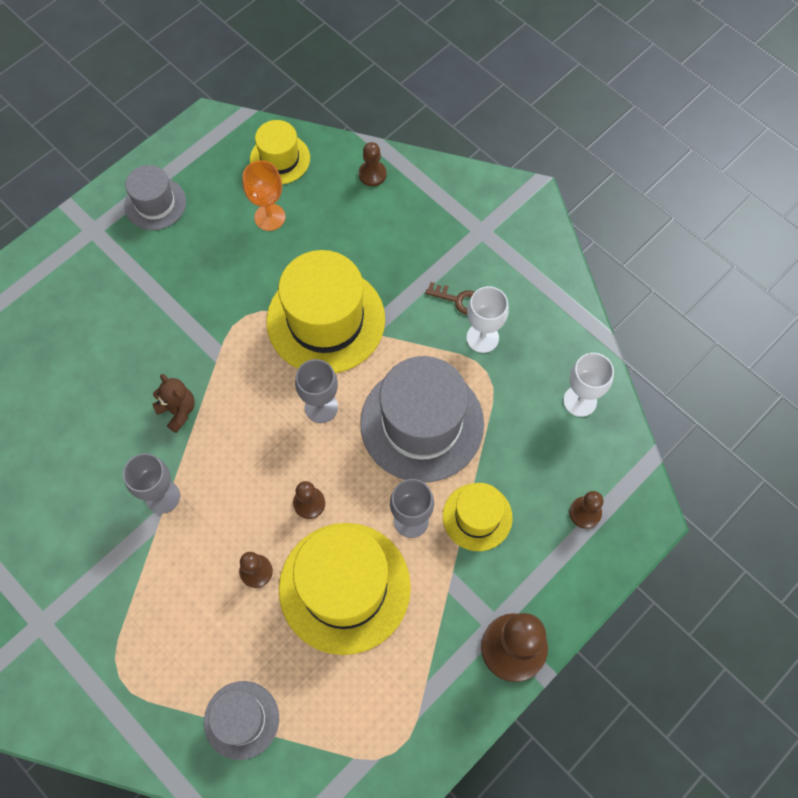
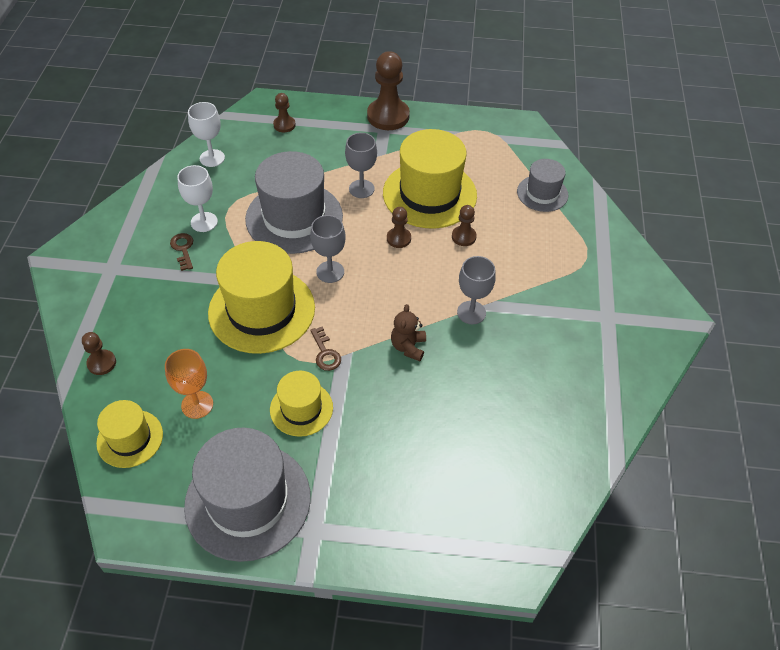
camera: 130 degrees left, 15 degrees down
(155, 203) = (248, 500): grey hat -> grey hat, size x1.83
(234, 340) = (325, 353): none -> brown key
(477, 517) = (330, 164): yellow hat -> yellow hat (301, 408)

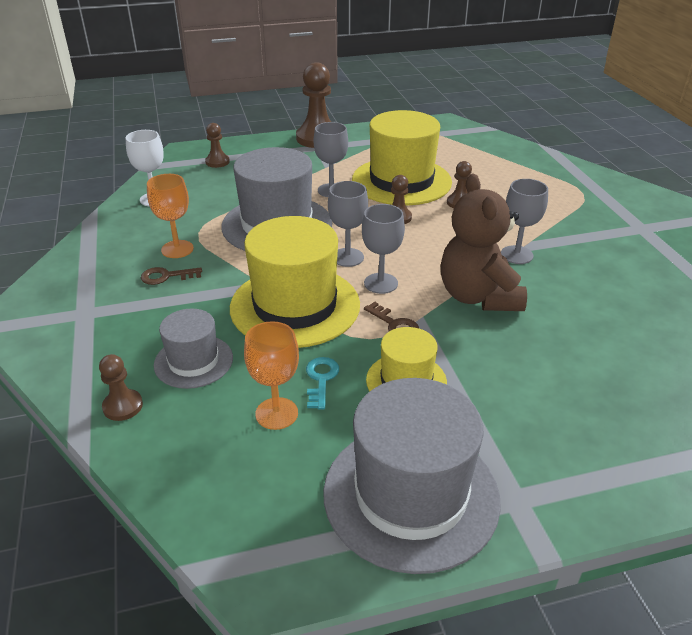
camera: 20 degrees left, 15 degrees down
(130, 438) = (208, 475): yellow hat -> none
(183, 249) = (166, 276): brown key -> brown key turned 60 degrees counterclockwise
(204, 222) = (177, 249): white goblet -> orange goblet
(242, 386) = (321, 379): none -> turquoise key
(340, 308) = (381, 283): none -> grey goblet
(408, 347) = (478, 296): brown teddy bear -> brown teddy bear, size x1.96
(542, 193) = (503, 160): grey hat -> grey hat (193, 361)

